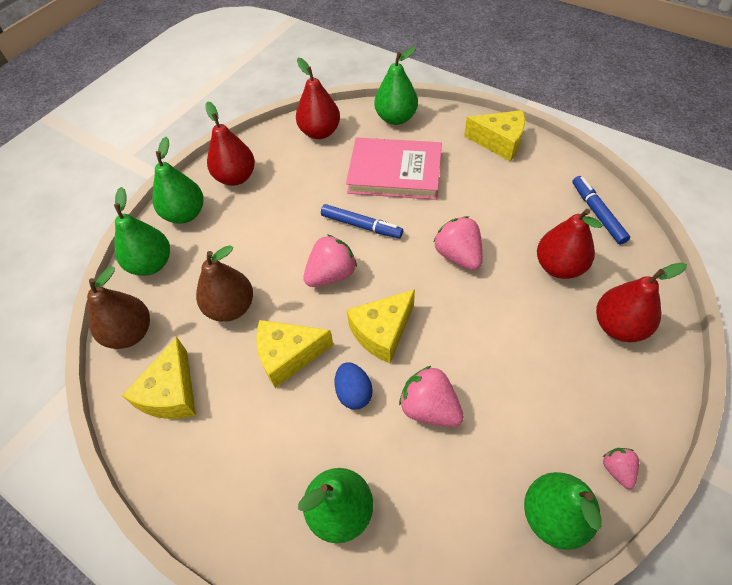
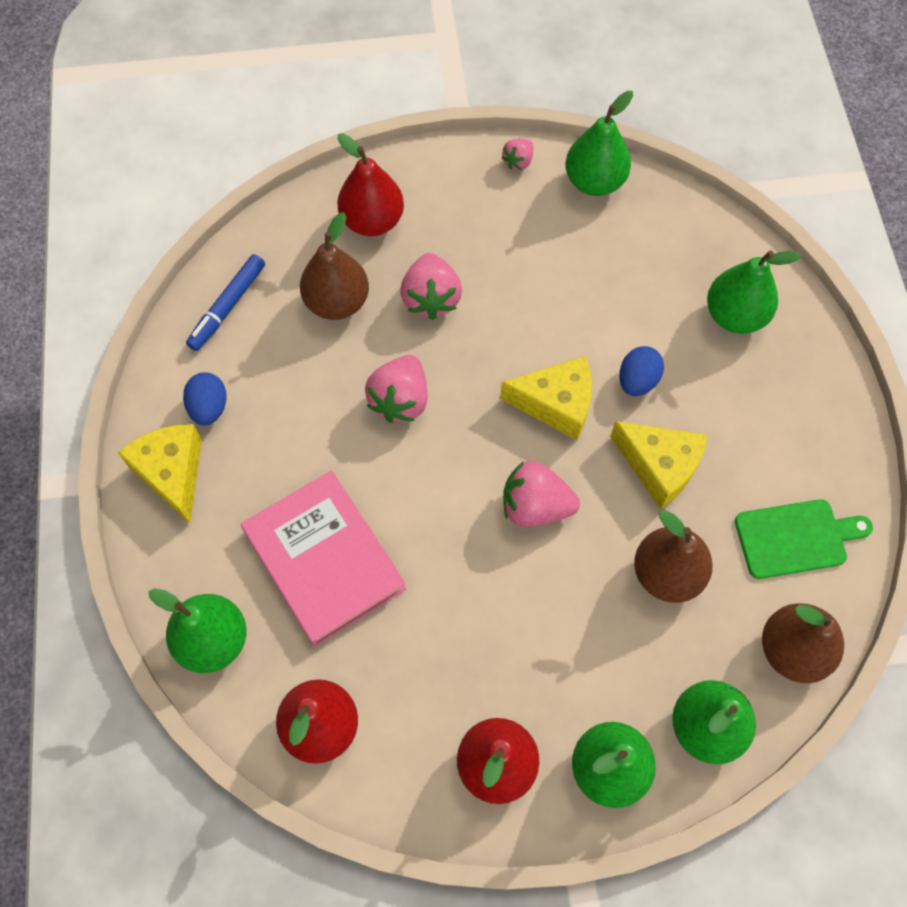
camera: 135 degrees left, 10 degrees up
(172, 393) = (795, 538): yellow cheese -> green cutting board
(361, 225) = (442, 530): blue marker -> none
(429, 408) = (592, 313): pink strawberry -> pink strawberry (431, 298)
(528, 173) = (209, 408): none -> blue egg
(559, 266) = (337, 302): red pear -> brown pear

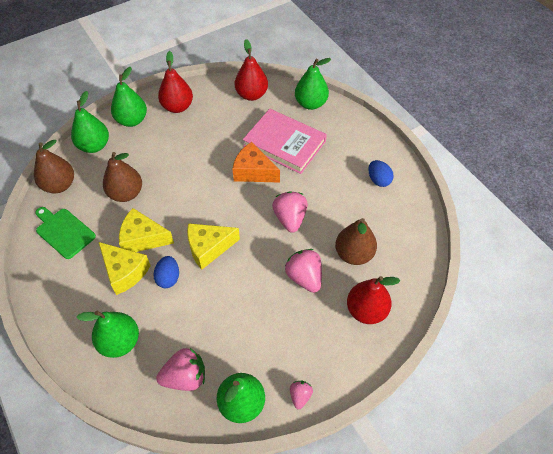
camera: 155 degrees right, 10 degrees down
(172, 473) = (373, 149): yellow cheese -> yellow cheese (125, 272)
(228, 307) = (407, 228): blue marker -> none
(415, 520) = (253, 171): none -> orange cheese
(535, 506) = (199, 198): pink strawberry -> pink strawberry (185, 377)
(795, 538) = (64, 232): green cutting board -> green cutting board turned 75 degrees clockwise

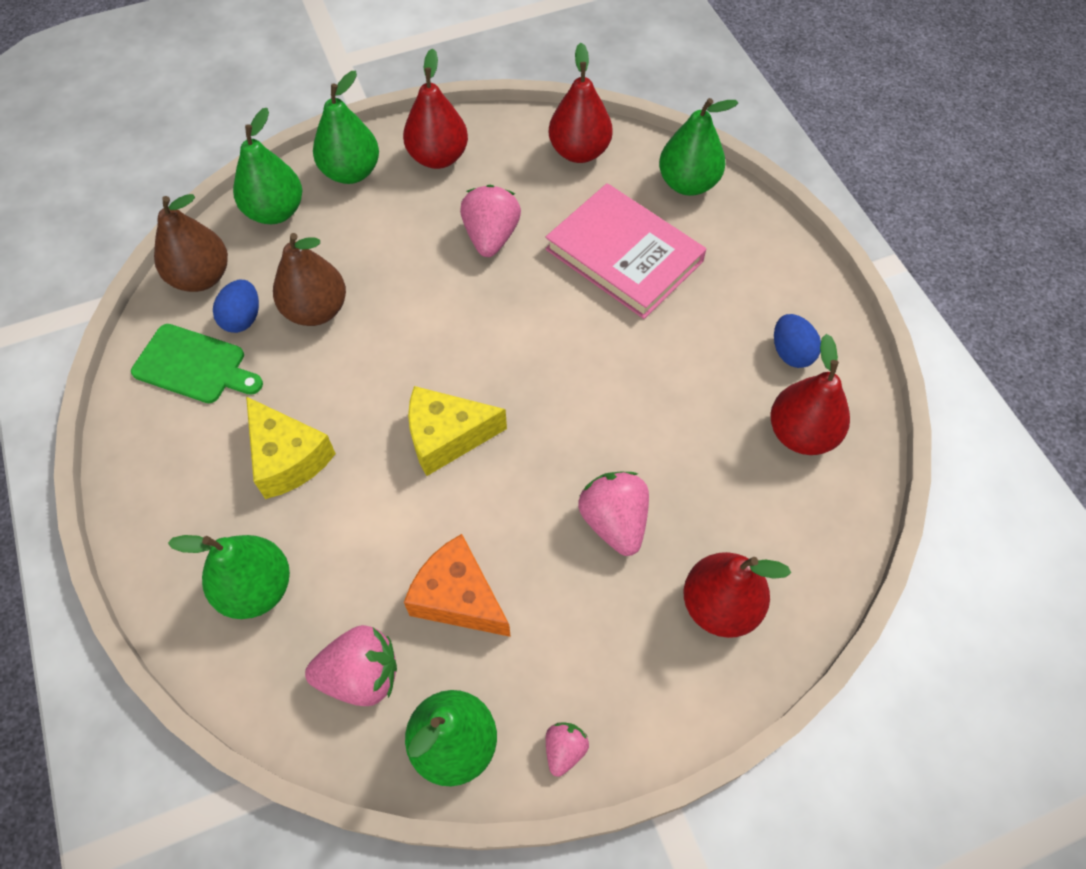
camera: 10 degrees right, 5 degrees up
(64, 232) = (194, 365): green cutting board -> green cutting board turned 150 degrees clockwise
(143, 238) = (331, 400): yellow cheese -> none
(168, 278) = (364, 482): blue egg -> blue egg (243, 318)
(253, 171) = (556, 302): orange cheese -> orange cheese (458, 597)
(290, 219) = (607, 403): pink strawberry -> pink strawberry (491, 237)
(353, 254) = (716, 491): brown pear -> none
(391, 219) = (801, 434): none -> red pear

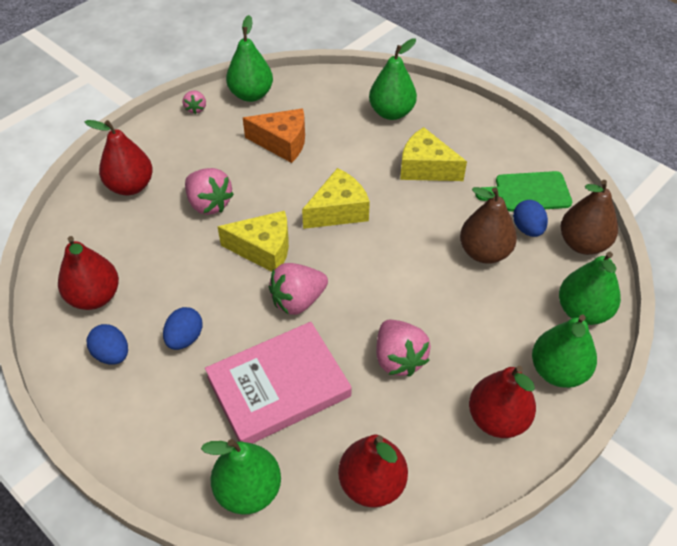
camera: 155 degrees right, 10 degrees down
(361, 675) = (312, 101): pink strawberry -> pink strawberry (298, 301)
(570, 417) = (263, 249): none -> yellow cheese
(624, 255) = (278, 387): pink book -> pink book turned 45 degrees counterclockwise
(705, 340) = (185, 338): none -> blue egg

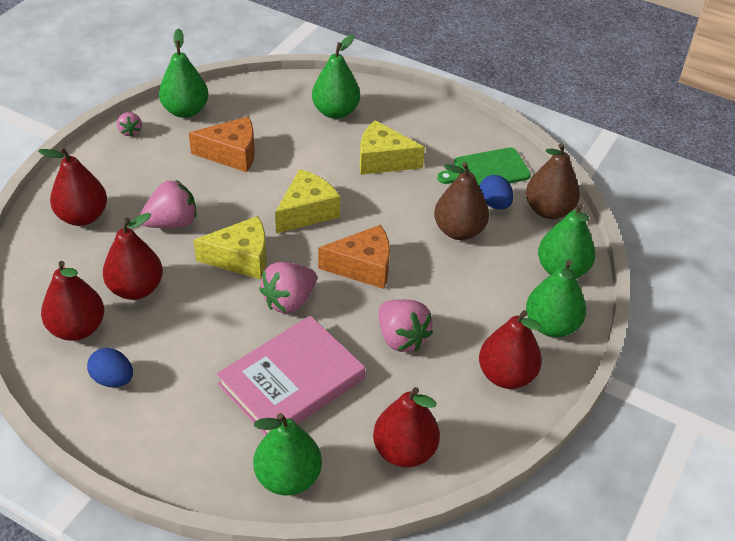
camera: 15 degrees left, 5 degrees down
(158, 265) = (136, 289): none -> red pear
(185, 338) = (184, 353): blue egg -> none
(209, 204) = (172, 223): pink strawberry -> pink strawberry turned 60 degrees counterclockwise
(379, 276) = (363, 267): none -> orange cheese

